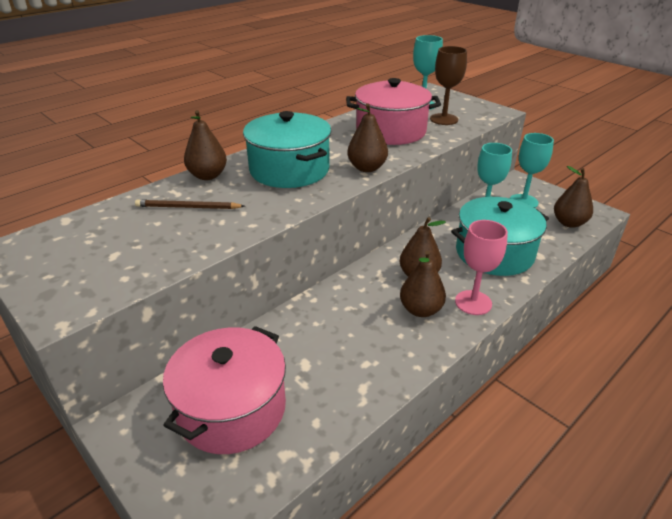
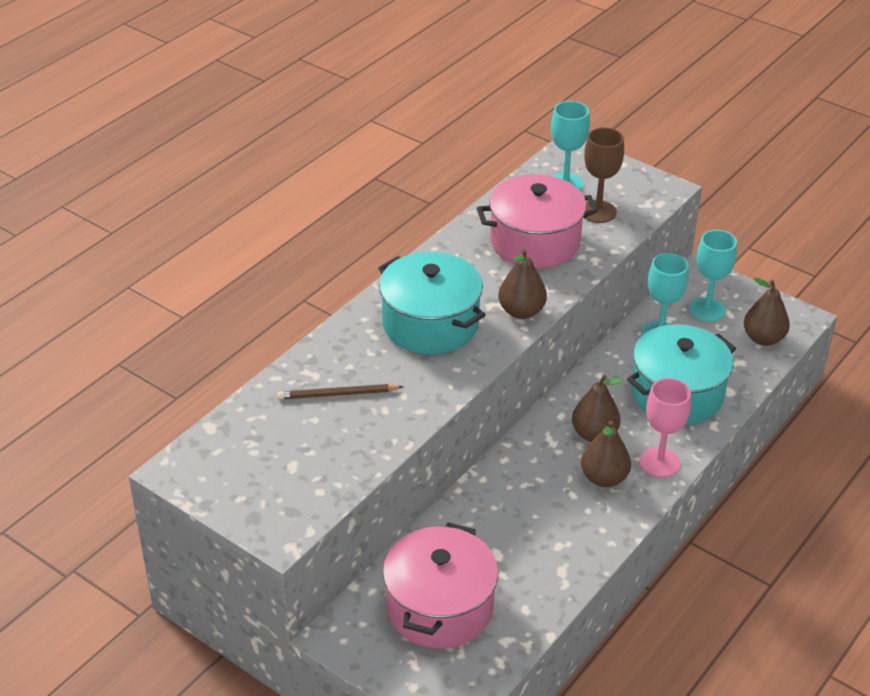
camera: 10 degrees left, 5 degrees up
(208, 176) = (337, 343): brown pear -> none

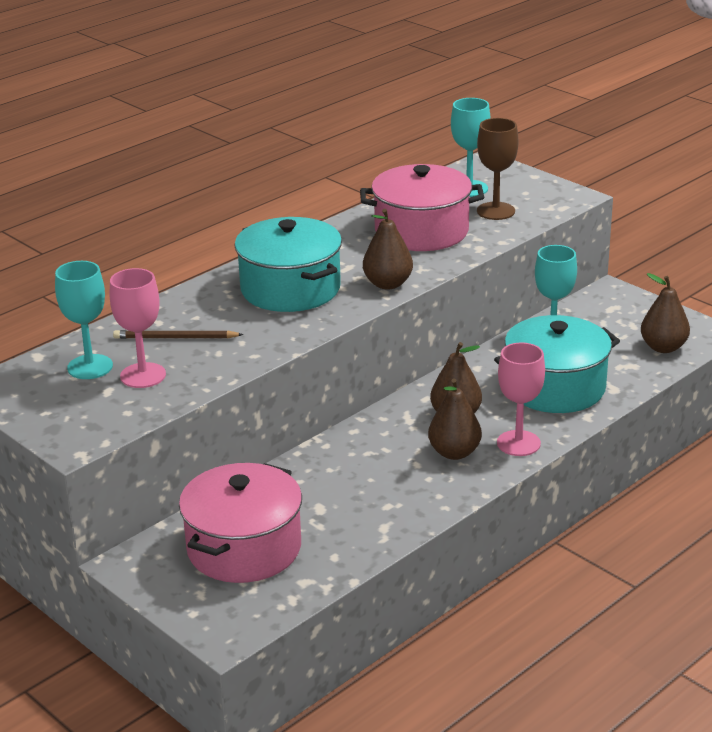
camera: 10 degrees right, 10 degrees down
(320, 444) = (143, 375): none -> pink goblet
(707, 309) = (609, 321): turquoise goblet -> turquoise goblet (90, 367)

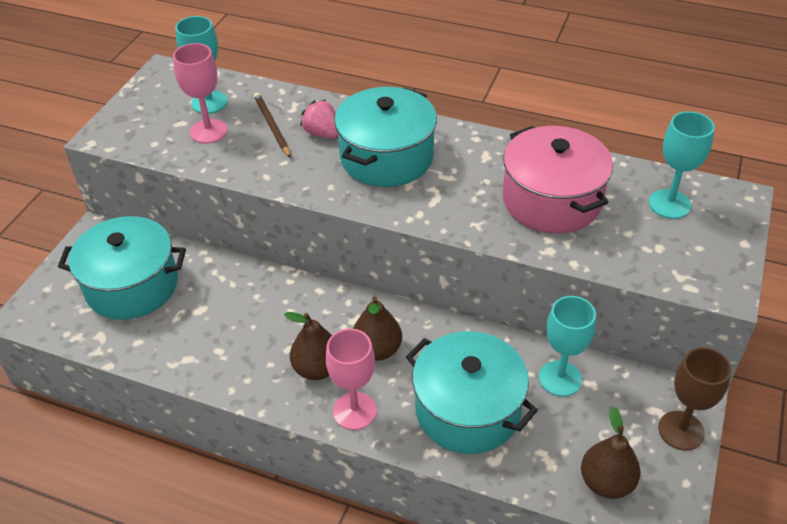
camera: 65 degrees right, 15 degrees up
(218, 313) = (322, 134): none -> pink strawberry
(244, 548) = (132, 286): pink pot -> turquoise pot
(387, 284) = (433, 212): brown pear -> none
(495, 211) = (637, 238): brown goblet -> brown goblet (681, 430)

